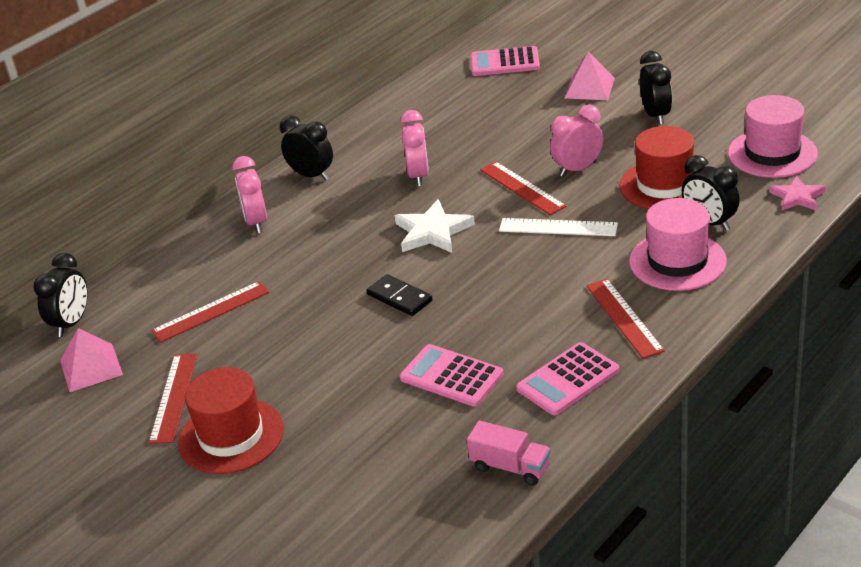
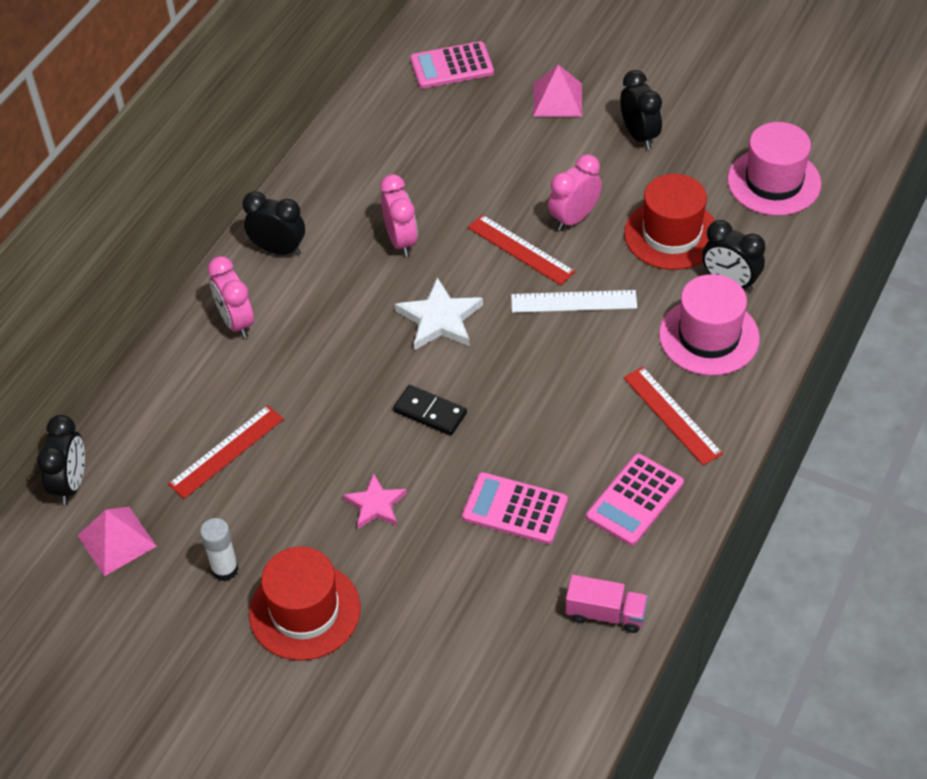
camera: 15 degrees left, 15 degrees up
(174, 397) = (225, 569): red ruler -> white glue stick
(797, 197) = (811, 240): pink star -> pink star (376, 505)

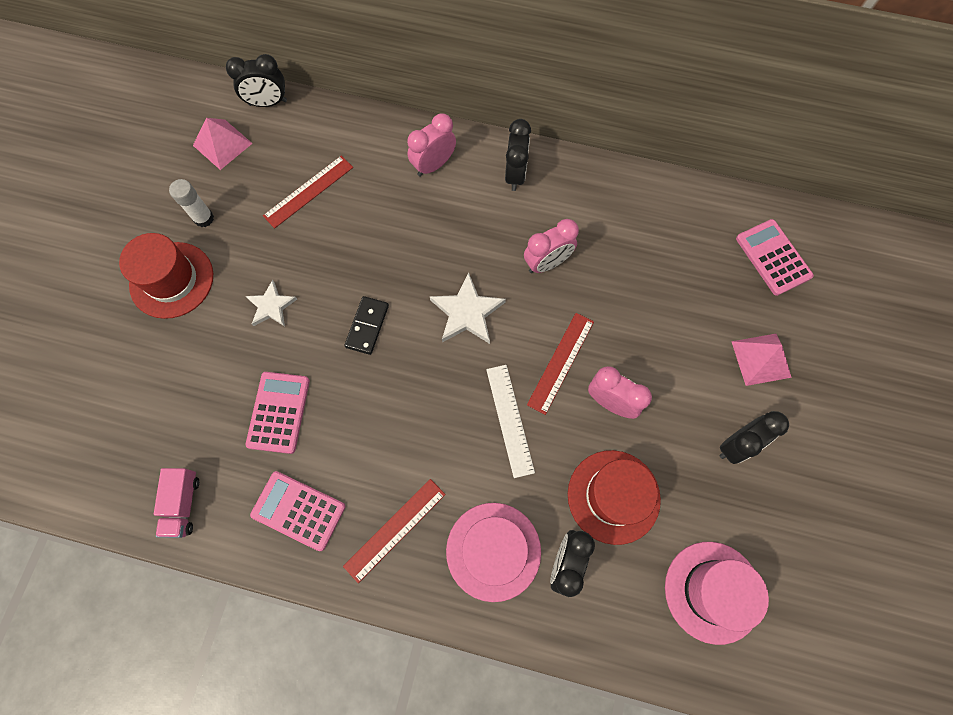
camera: 75 degrees right, 20 degrees up
(226, 451) = (308, 191): red ruler -> red ruler turned 75 degrees counterclockwise
(376, 505) = (271, 306): pink star -> white star

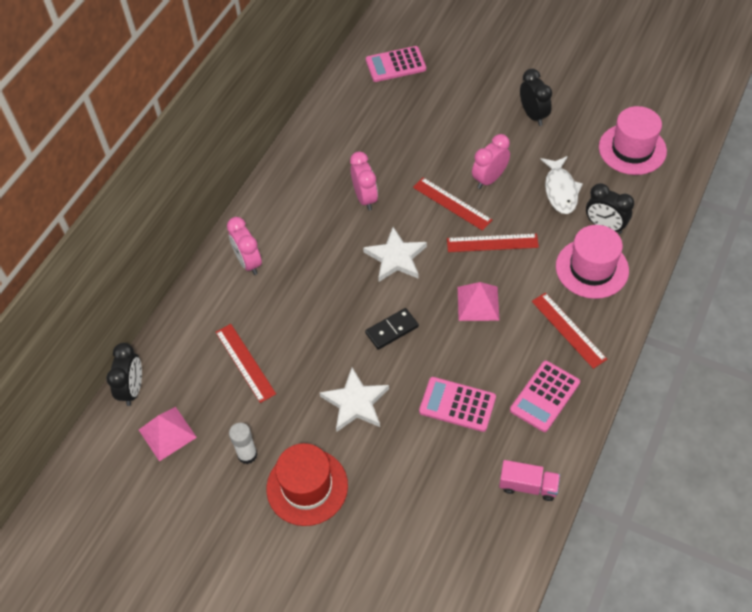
camera: 75 degrees left, 15 degrees down
(271, 306) = (355, 402): white star -> white star, size x1.50
(367, 326) = (392, 330): black domino -> black domino turned 60 degrees counterclockwise
(510, 420) = (492, 243): white ruler -> red ruler
(515, 174) = (277, 206): black clock -> none
(613, 496) = (560, 190): red hat -> white fish
(761, 359) = (473, 89): pink pyramid -> pink pyramid (478, 303)

